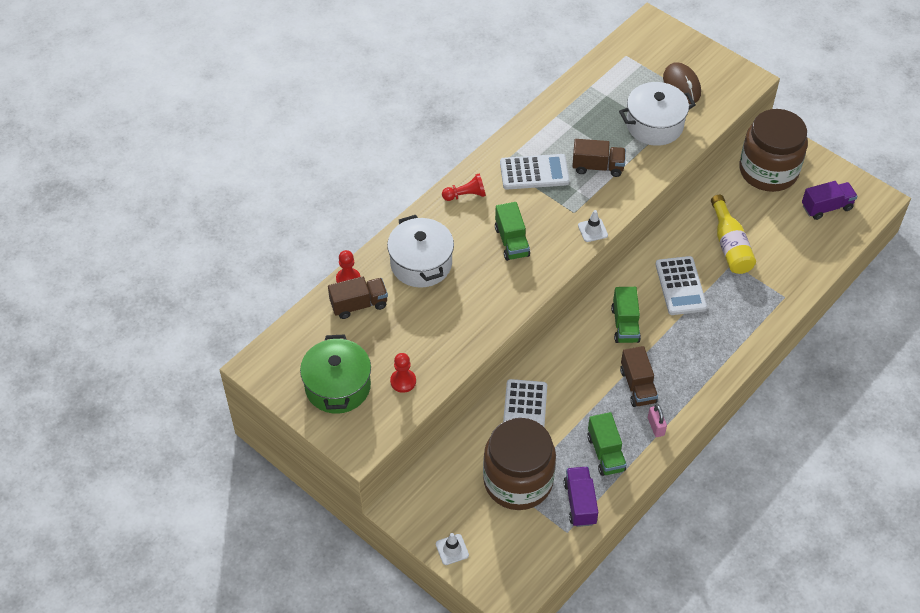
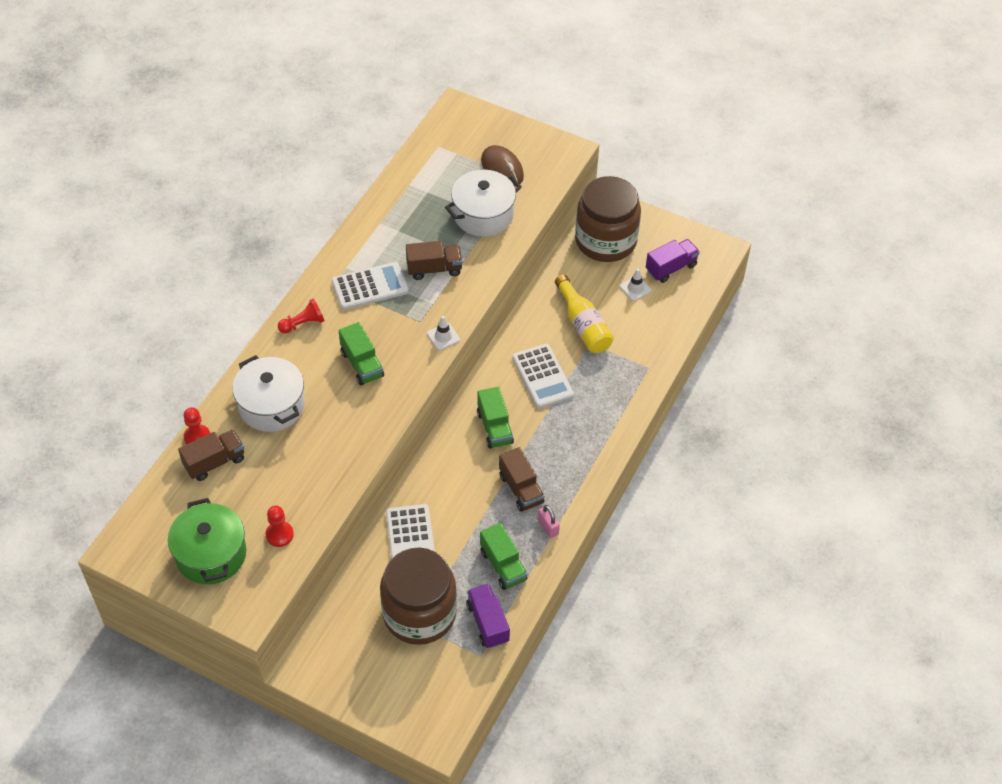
camera: 15 degrees left, 0 degrees up
(452, 549) = (366, 700): white traffic cone -> white traffic cone (635, 288)

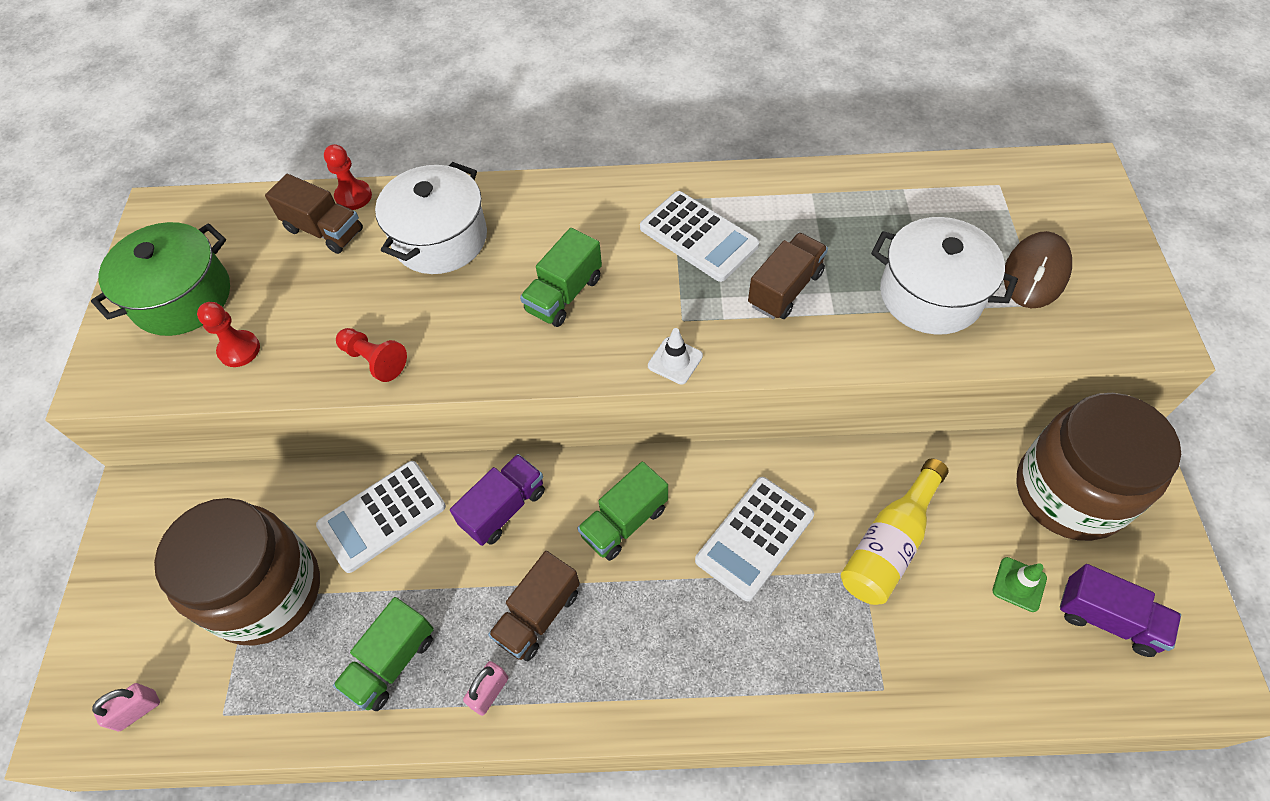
camera: 65 degrees right, 5 degrees up
(303, 324) = (588, 203): red pawn -> red pawn (374, 360)
(434, 269) = (785, 289): brown truck -> brown truck turned 105 degrees counterclockwise
(451, 698) = (137, 710): none -> pink padlock
(488, 622) = (283, 693): purple truck -> purple truck (504, 508)
(635, 288) = (1019, 584): white traffic cone -> green traffic cone

